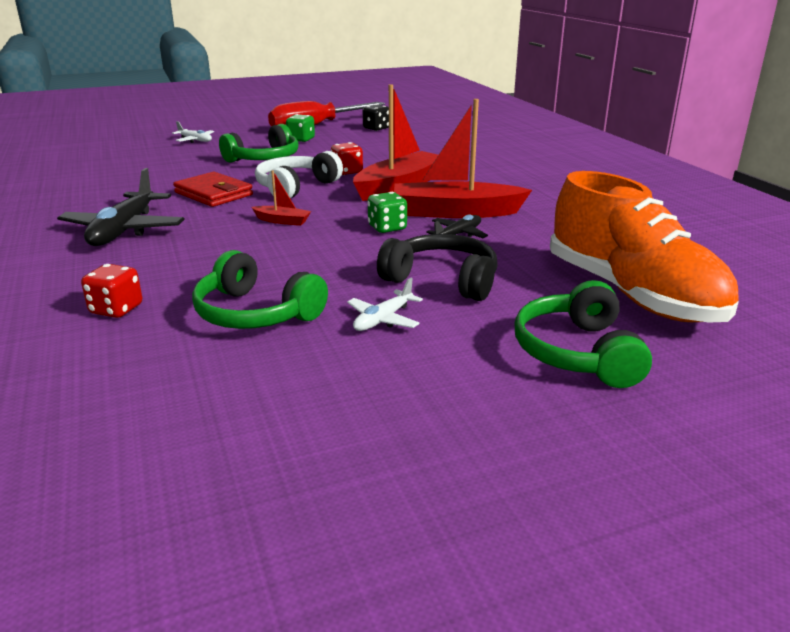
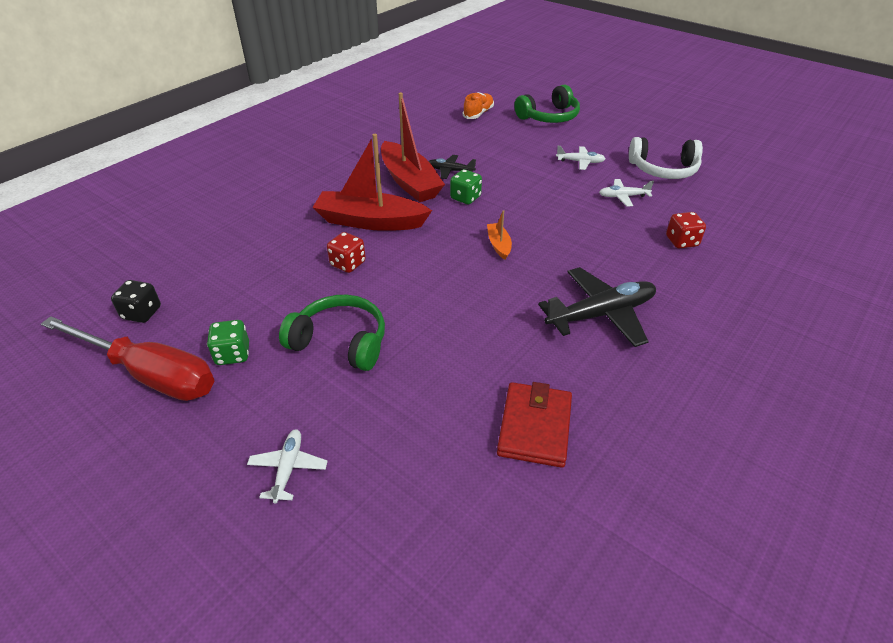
camera: 120 degrees left, 15 degrees up
(214, 194) = (478, 314): red wallet -> red wallet (534, 427)
(255, 313) = (623, 197): green headphones -> white plane
(282, 221) = (499, 245): red boat -> orange boat
(295, 187) = (417, 274): white headphones -> white headphones (663, 170)
(442, 280) = (520, 159): black headphones -> none
(632, 294) = (478, 114): orange shoe -> orange shoe, size x0.43

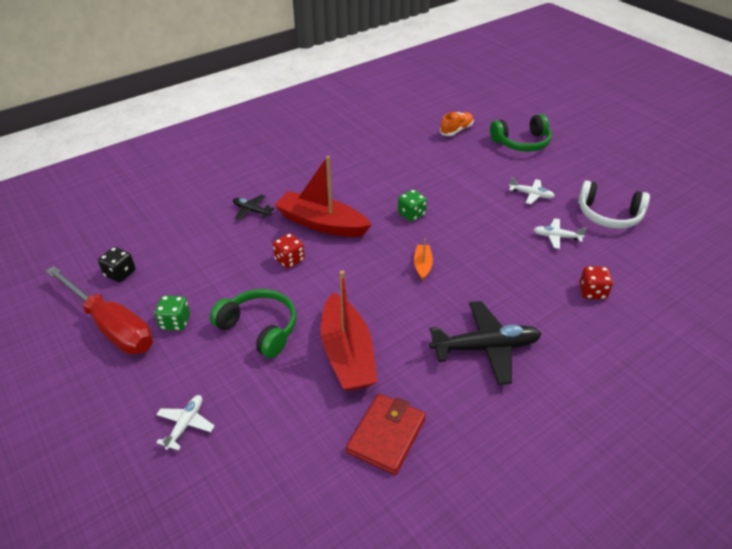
camera: 15 degrees right, 0 degrees up
(409, 182) = (368, 191): red boat -> red boat (347, 354)
(450, 171) = (408, 185): black plane -> black plane (251, 211)

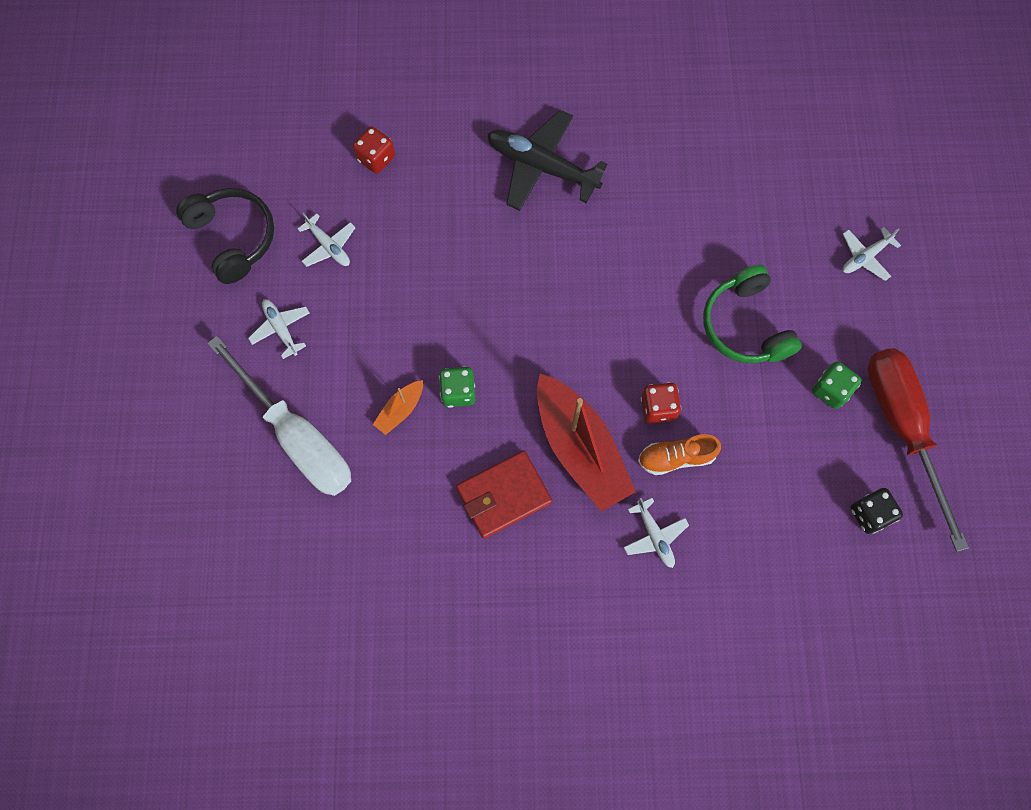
camera: 145 degrees left, 30 degrees up
(251, 211) = (654, 536): black plane -> white plane
(347, 354) = (676, 240): red boat -> none
(386, 435) = (697, 143): red wallet -> red wallet (504, 495)
(422, 265) = (514, 302): orange boat -> orange boat (400, 410)
(456, 130) = (235, 534): orange shoe -> orange shoe (676, 457)
(470, 166) = (297, 436): none -> white screwdriver
(521, 143) = (177, 438): green headphones -> none
(608, 215) = (233, 237): white headphones -> black headphones

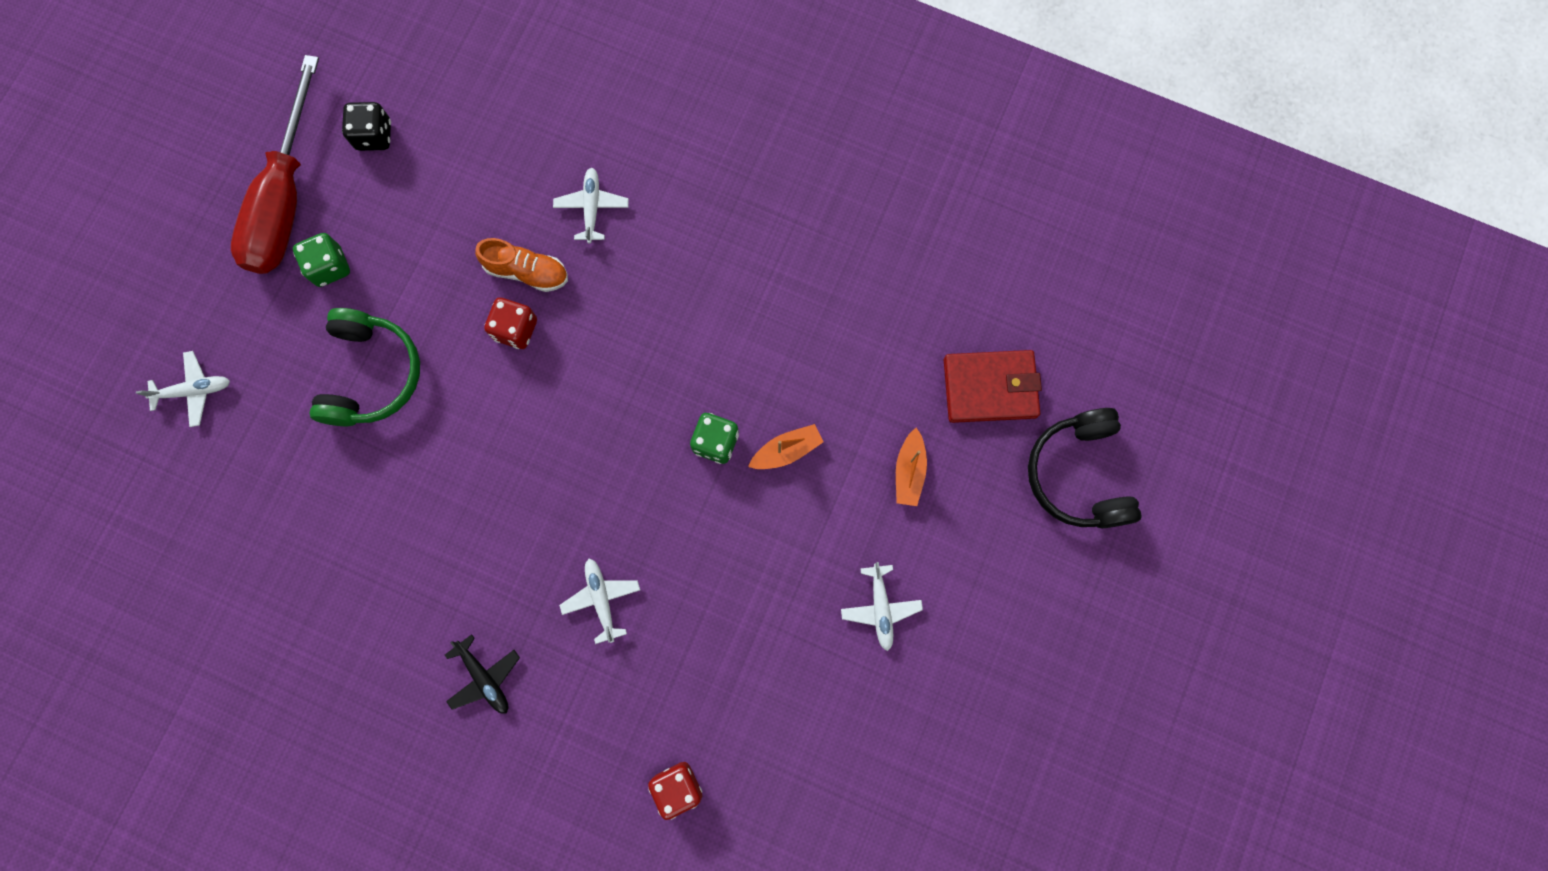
camera: 155 degrees left, 5 degrees up
(233, 237) = (894, 756): black headphones -> black headphones (1078, 475)
(297, 436) = (909, 471): white screwdriver -> orange boat
(329, 246) = (784, 690): white plane -> white plane (601, 599)
(504, 495) = (720, 312): red wallet -> red wallet (990, 388)
(541, 166) = (485, 678): black plane -> black plane, size x0.52
(580, 448) = (618, 324): red boat -> none

